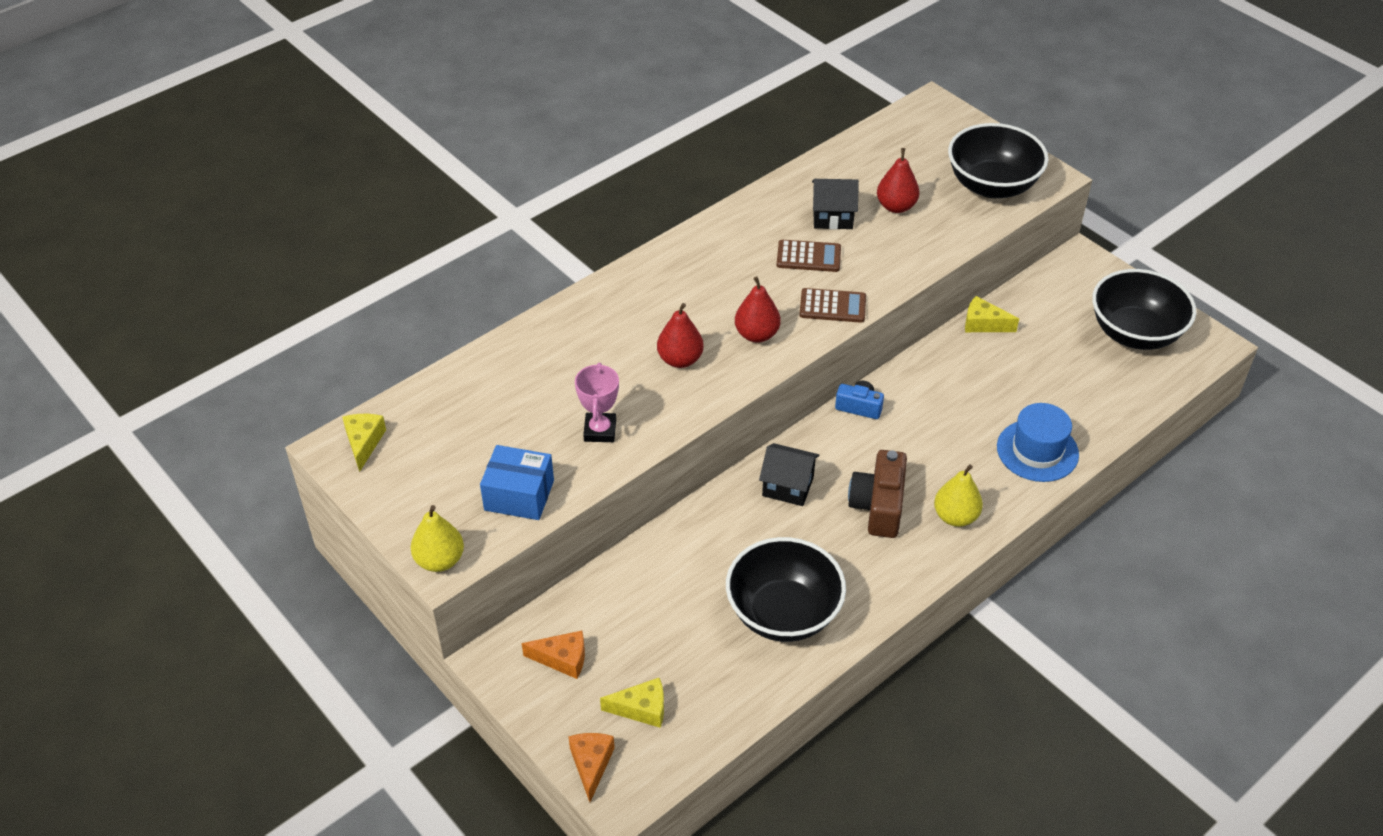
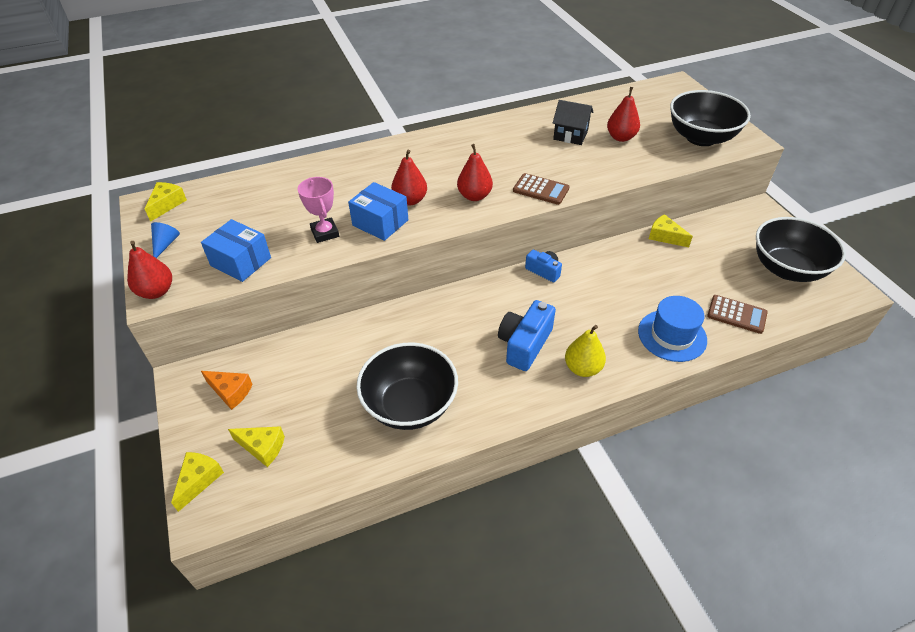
camera: 20 degrees right, 0 degrees up
(404, 497) = (165, 244): none -> blue cone
(440, 560) = (156, 291): yellow pear -> red pear
(591, 764) = (199, 480): orange cheese -> yellow cheese
(600, 431) = (325, 233): pink trophy -> pink trophy turned 45 degrees counterclockwise
(661, 400) = (380, 223): none -> blue box
(788, 486) = (463, 312): black house -> none
(808, 257) = (540, 156): brown calculator -> brown calculator (736, 314)
(878, 506) = (524, 344): brown camera -> blue camera

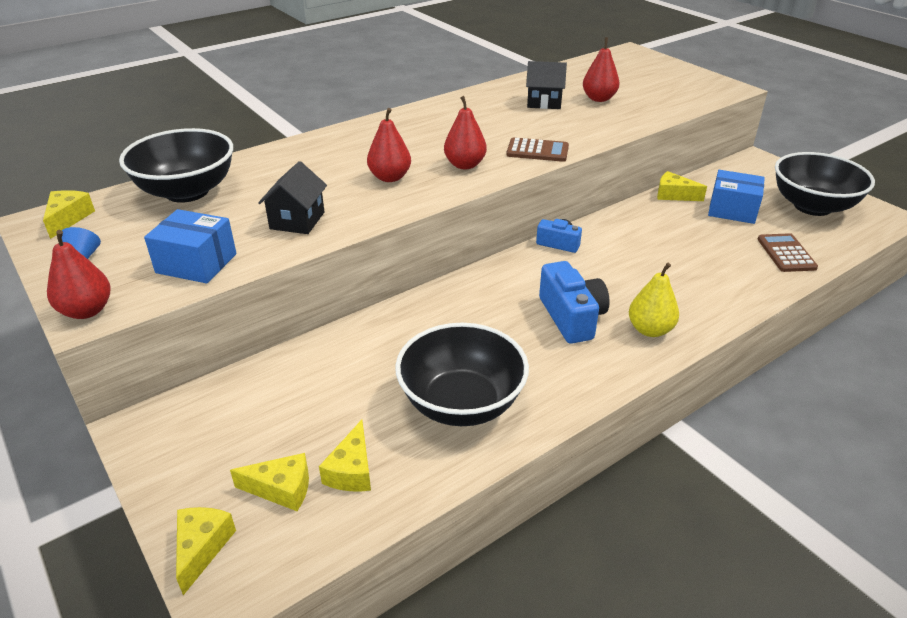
camera: 15 degrees left, 10 degrees down
(230, 392) = (211, 432): orange cheese -> none
(313, 443) = (351, 470): none -> yellow cheese
(325, 233) = (297, 220): pink trophy -> black house
(380, 223) = (363, 202): blue box -> blue box (732, 210)
(524, 344) = (571, 317): blue camera -> blue camera turned 150 degrees clockwise
(672, 335) = (730, 283): blue hat -> none
(701, 137) = (681, 91): black bowl -> black bowl (187, 192)
(736, 314) = (786, 253): brown calculator -> brown calculator turned 105 degrees counterclockwise

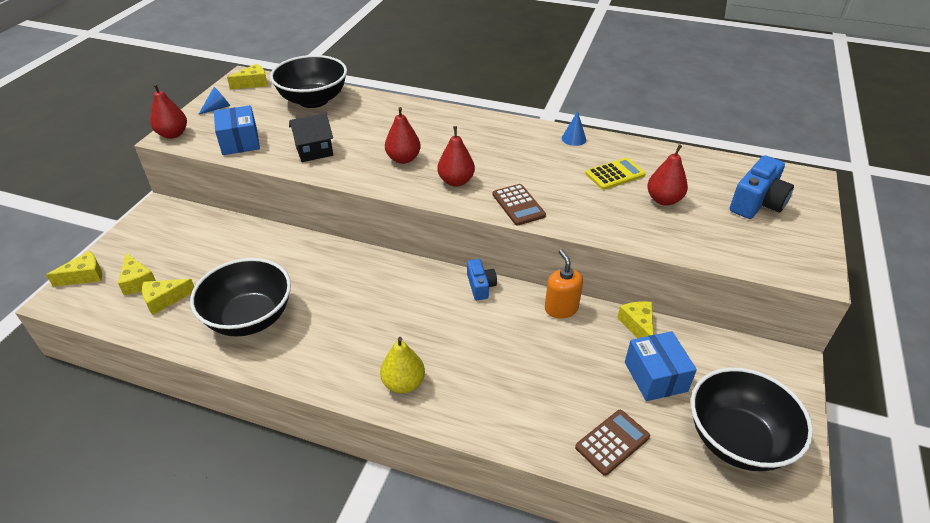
camera: 55 degrees right, 5 degrees up
(471, 98) = (573, 139): none -> blue cone
(544, 102) = (615, 174): black house -> yellow calculator
(571, 317) = (385, 332): blue camera -> blue camera (757, 203)
(624, 217) = (561, 308): none -> orange soap dispenser

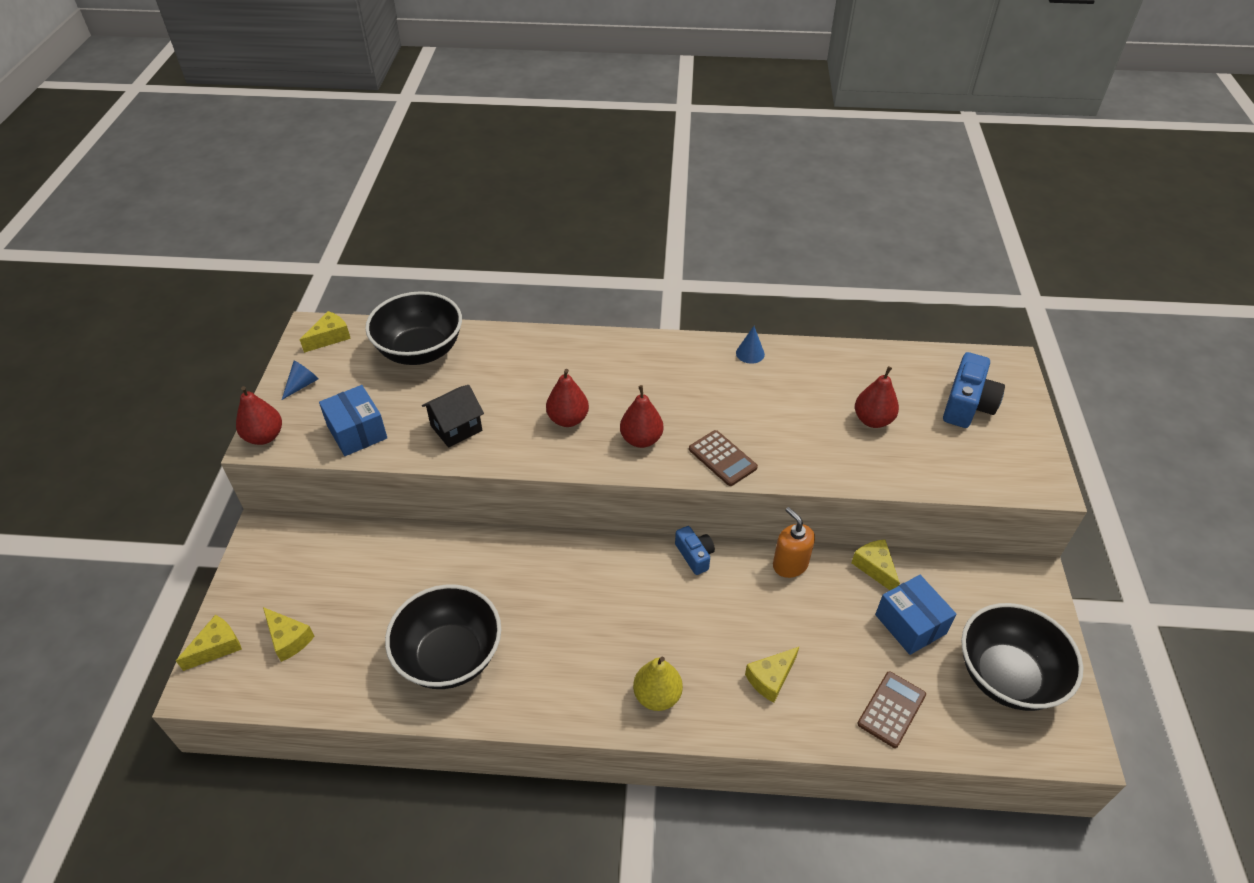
camera: 15 degrees left, 5 degrees up
(164, 300) = (335, 656): yellow cheese -> yellow cheese (770, 678)
(615, 174) = (811, 395): yellow calculator -> none

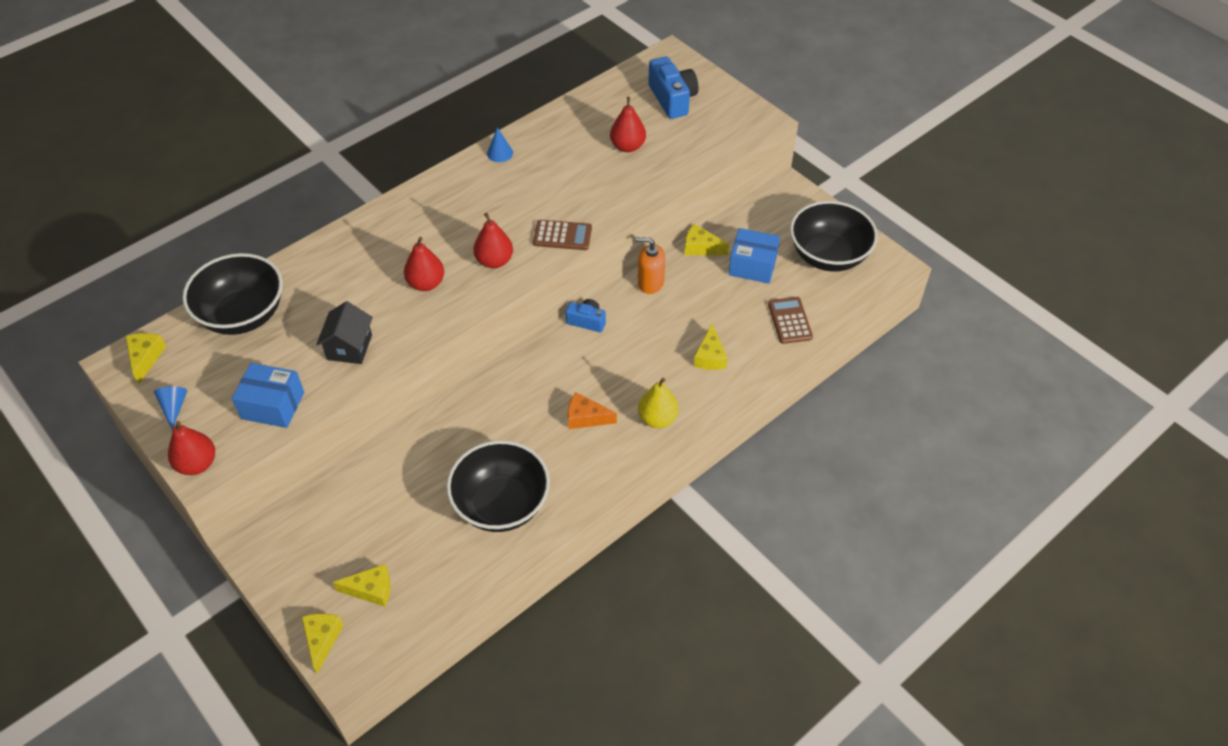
camera: 45 degrees left, 5 degrees up
(598, 640) = (586, 417): none -> orange cheese

